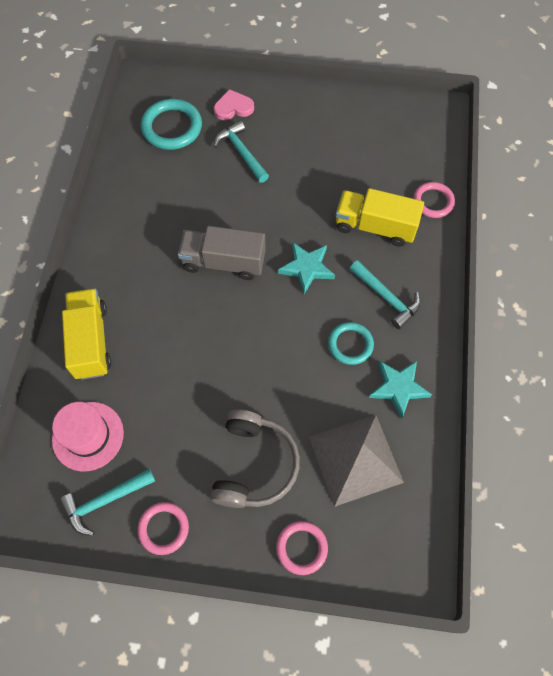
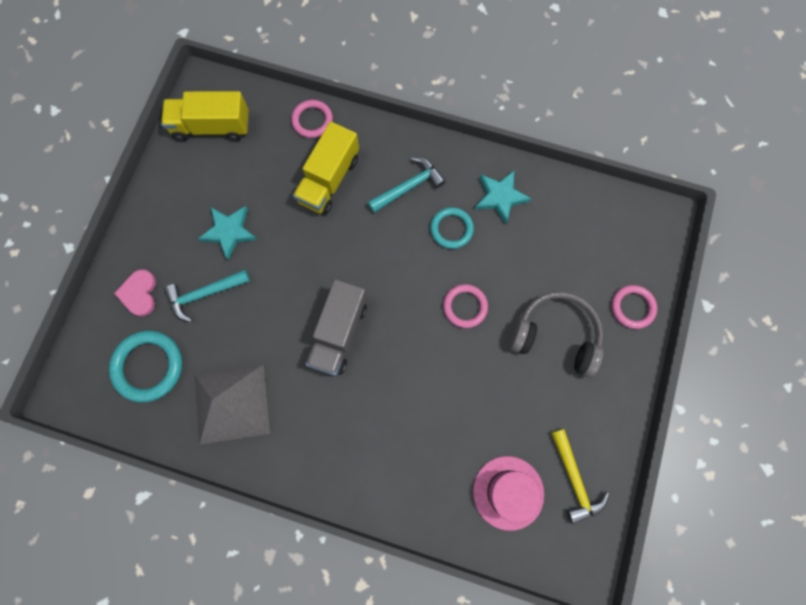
camera: 80 degrees left, 10 degrees up
(91, 341) = (405, 482): yellow truck -> yellow truck (212, 127)
(104, 501) = (574, 480): turquoise hammer -> yellow hammer
(163, 528) = (605, 426): pink ring -> pink ring (465, 306)
(306, 268) = (362, 253): turquoise star -> turquoise star (229, 232)
(355, 459) = (561, 247): grey pyramid -> grey pyramid (232, 403)

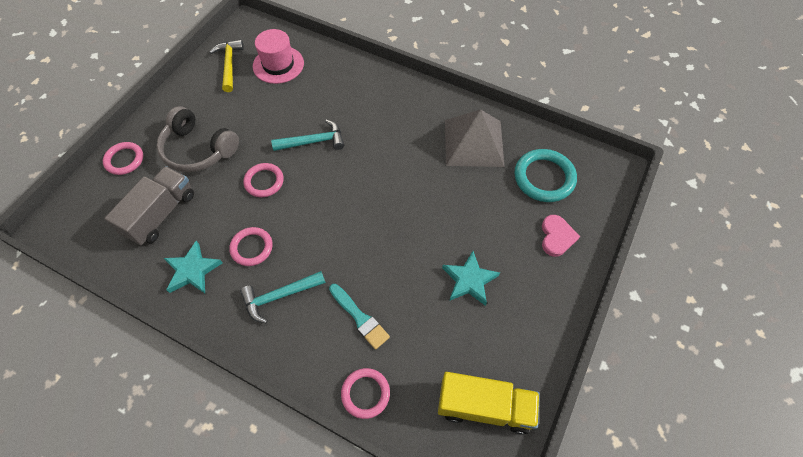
camera: 170 degrees left, 15 degrees down
(204, 294) = (495, 227): turquoise hammer -> turquoise hammer (314, 141)
(329, 179) = (360, 318): yellow truck -> turquoise brush
(339, 333) = (378, 178): grey truck -> grey truck (161, 214)
(451, 229) = (252, 248): turquoise ring -> pink ring

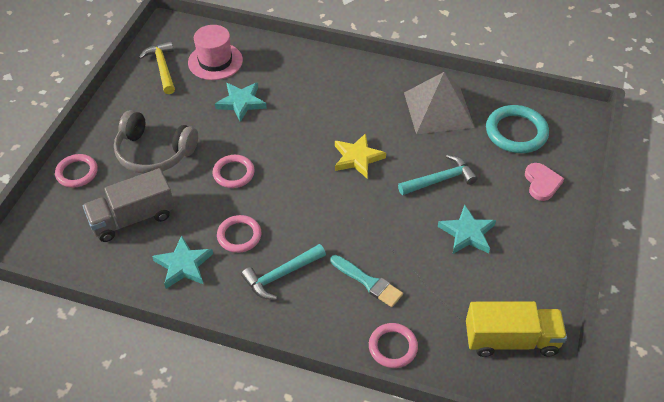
camera: 10 degrees left, 10 degrees down
(161, 214) = (133, 218): grey truck -> grey truck turned 135 degrees counterclockwise
(290, 110) = (241, 103): none -> turquoise star
(314, 141) = (274, 129): turquoise hammer -> turquoise hammer (440, 179)
(383, 183) = (357, 158): none -> yellow star

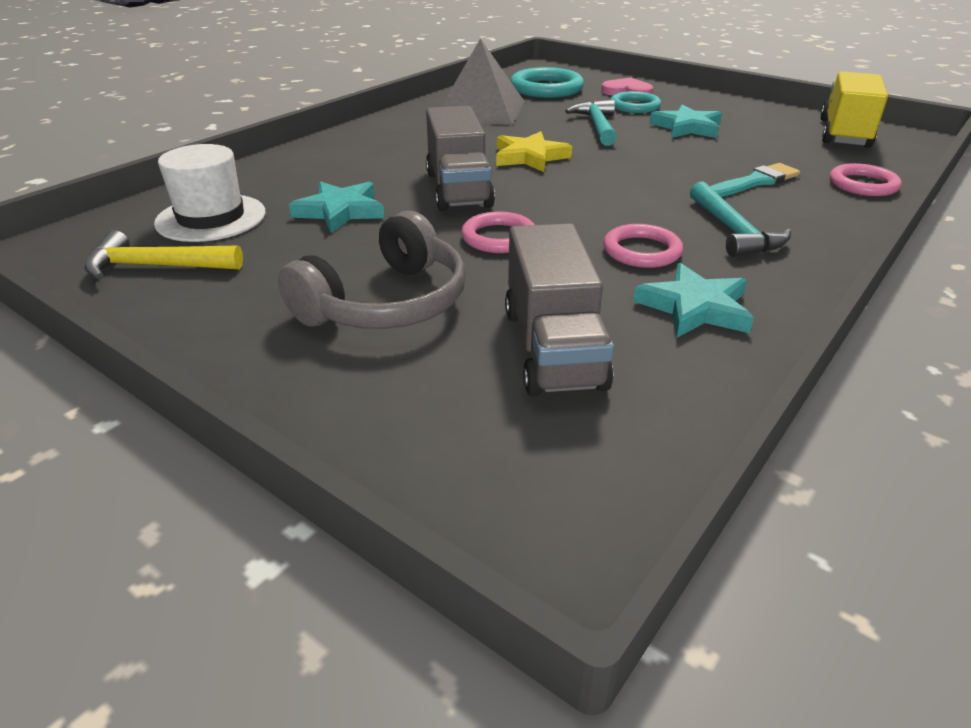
camera: 70 degrees left, 15 degrees down
(77, 173) = (364, 410): pink ring -> none
(215, 61) = (211, 218): pink hat -> white hat
(290, 139) = (458, 189): none -> grey truck
(502, 194) = (634, 106): none -> turquoise ring

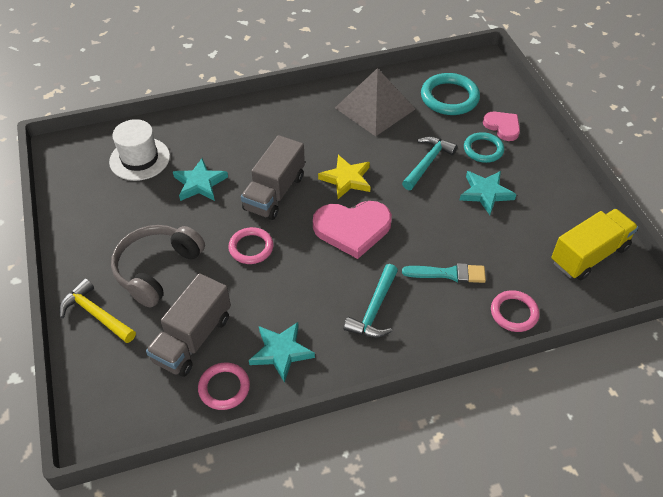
camera: 35 degrees right, 15 degrees up
(155, 266) = (91, 189): yellow hammer -> yellow hammer (96, 314)
(386, 303) = (157, 269): grey headphones -> grey headphones turned 135 degrees clockwise
(599, 186) = (352, 229): none -> pink heart
(642, 251) = (307, 298): pink ring -> pink ring (224, 388)

